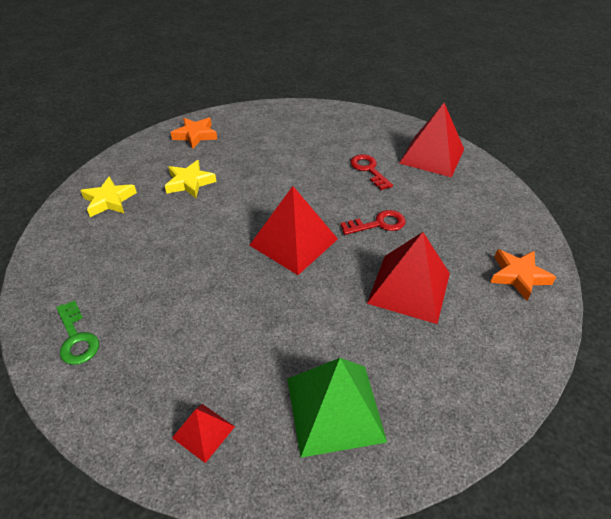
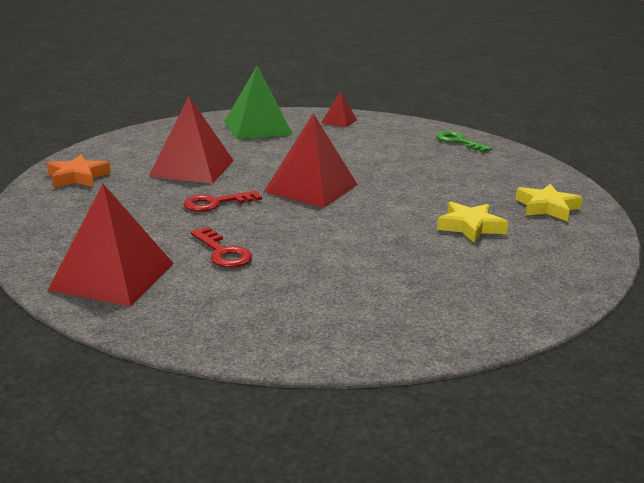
camera: 170 degrees right, 20 degrees down
(195, 135) = (526, 284): orange star -> none

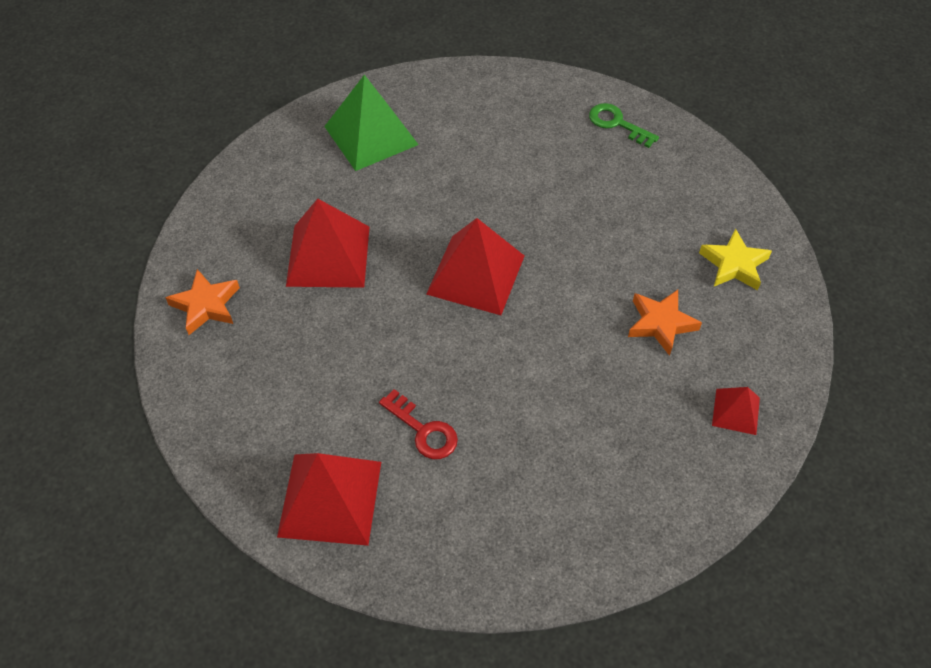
camera: 10 degrees left, 30 degrees up
(216, 203) = (383, 331): red key -> none
(339, 121) = (464, 96): red pyramid -> red pyramid (735, 411)
(470, 227) = (661, 324): yellow star -> orange star

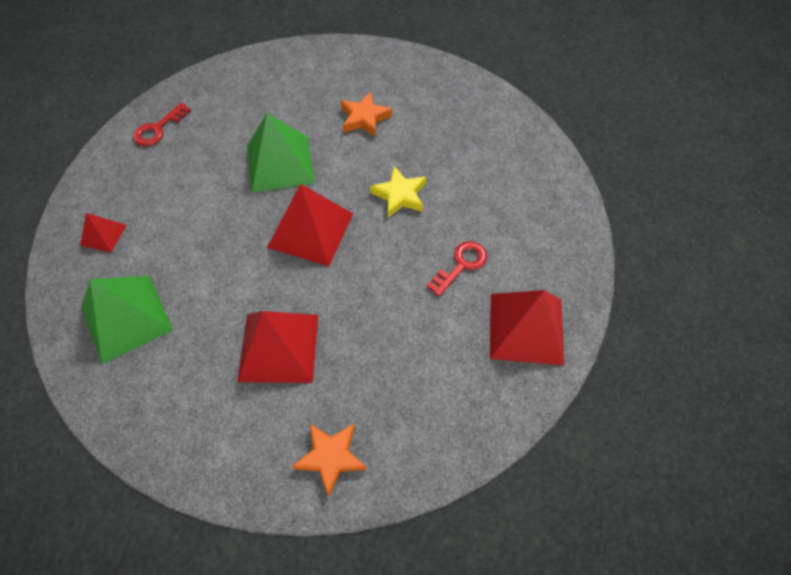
camera: 90 degrees left, 5 degrees up
(574, 239) = (280, 163): none -> green pyramid
(617, 124) = (158, 129): green key -> red key
(734, 265) = (314, 74): yellow star -> yellow star (400, 195)
(735, 411) = (436, 87): red pyramid -> red pyramid (103, 235)

